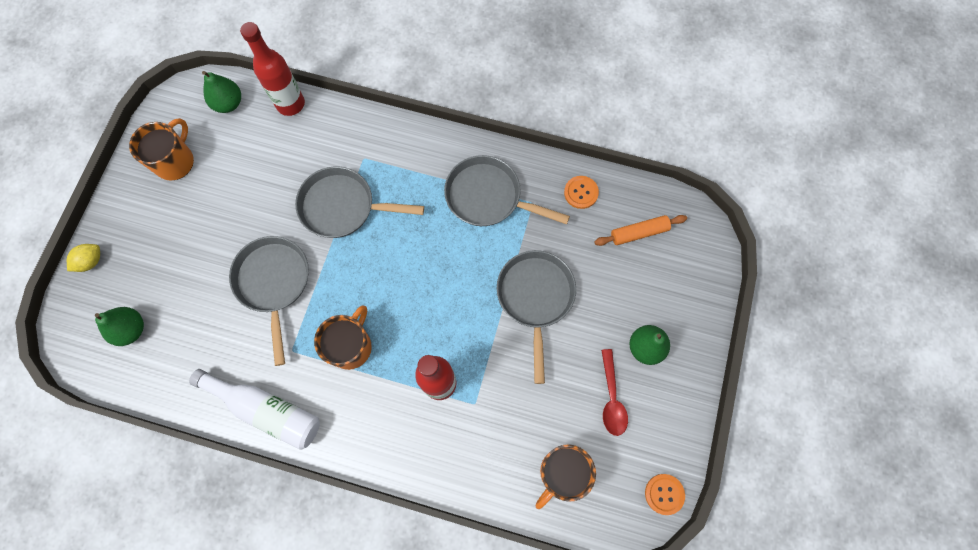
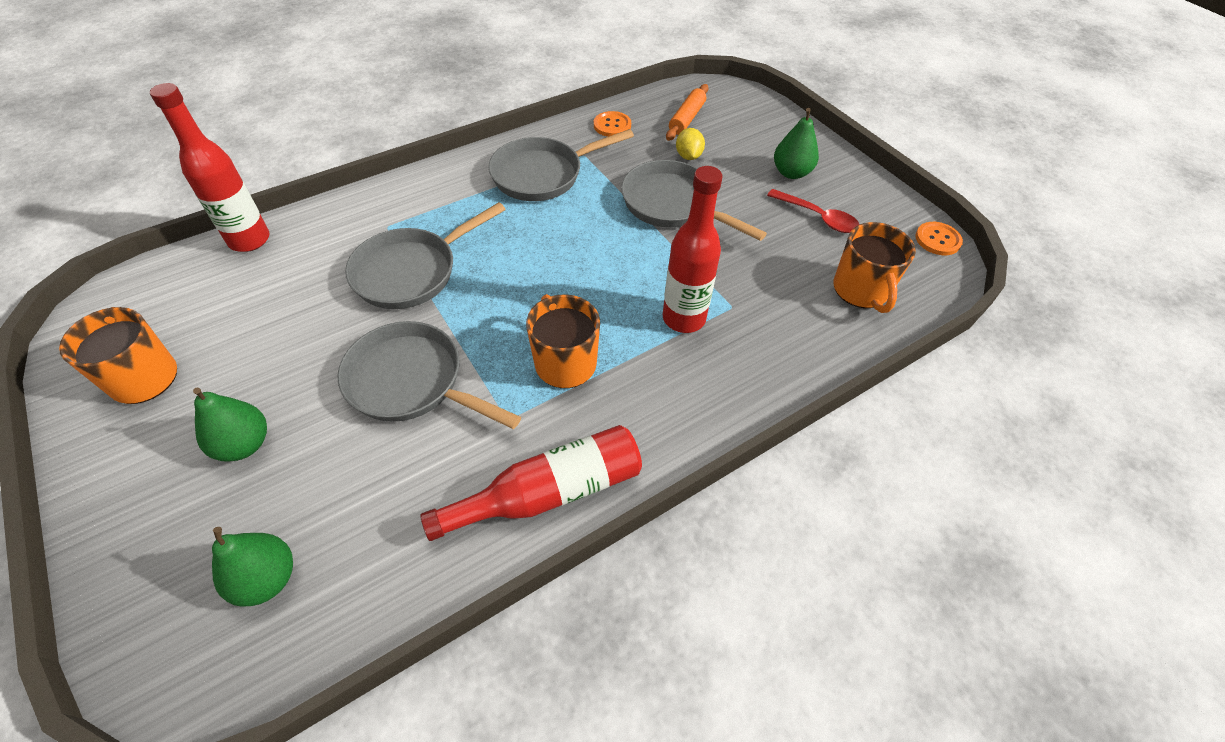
camera: 50 degrees left, 20 degrees down
(91, 261) = (113, 563): yellow lemon -> yellow lemon (688, 156)
(228, 103) = (165, 286): green pear -> green pear (244, 444)
(266, 410) = (549, 492): white bottle -> red bottle

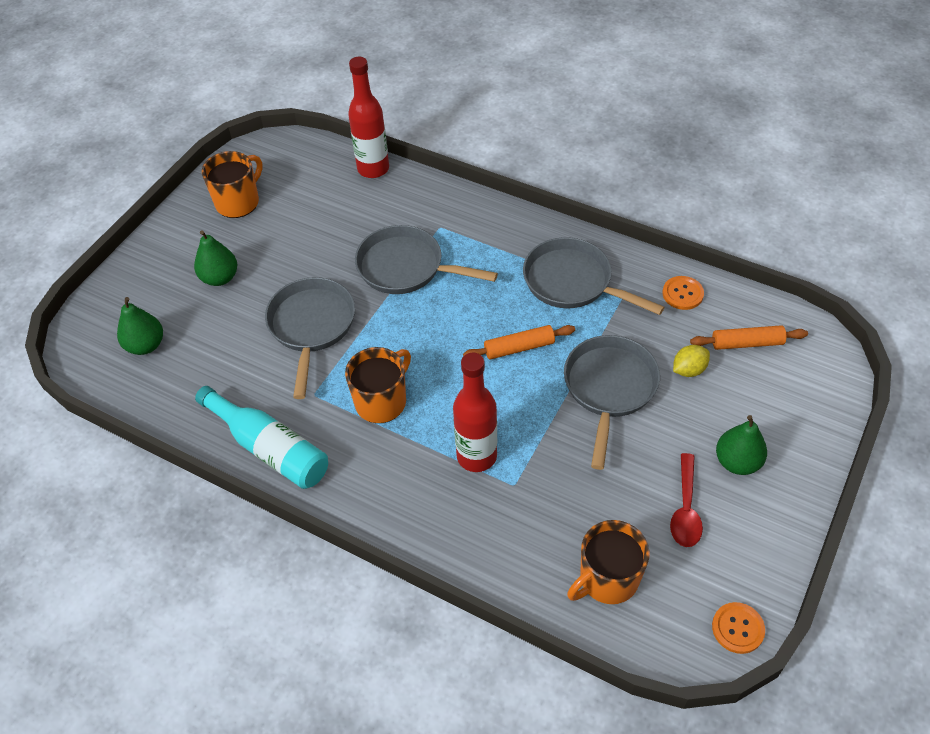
camera: 65 degrees right, 0 degrees up
(549, 492) = (269, 448): red bottle -> turquoise bottle
(584, 237) = (519, 348): none -> orange rolling pin

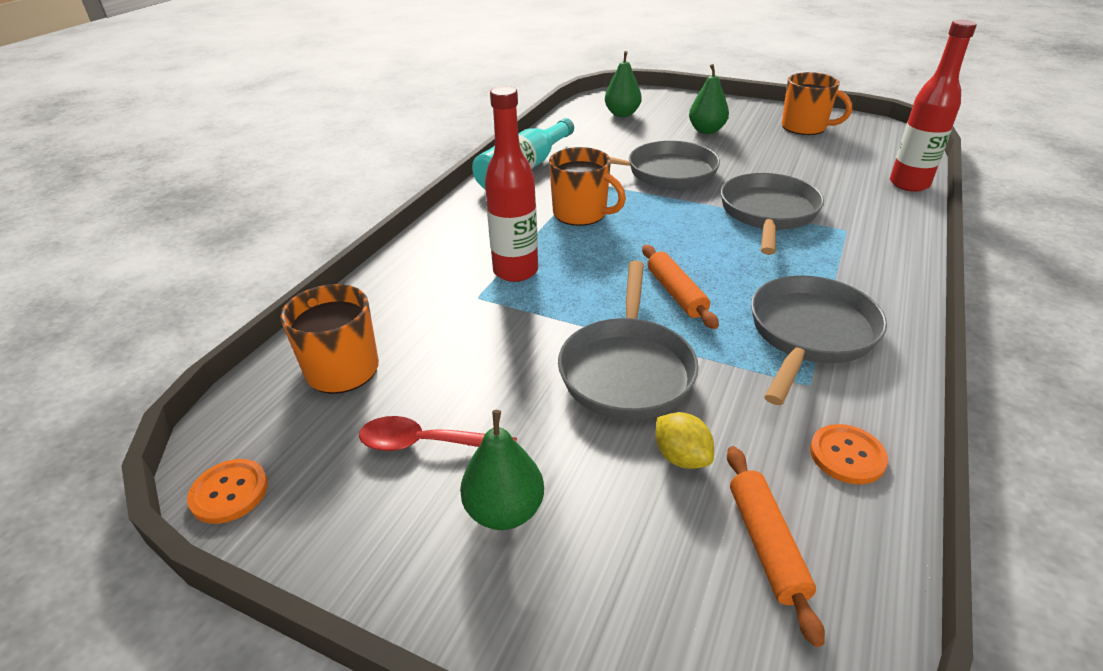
camera: 85 degrees right, 15 degrees down
(609, 388) = (627, 370): grey pan -> grey pan turned 90 degrees clockwise

